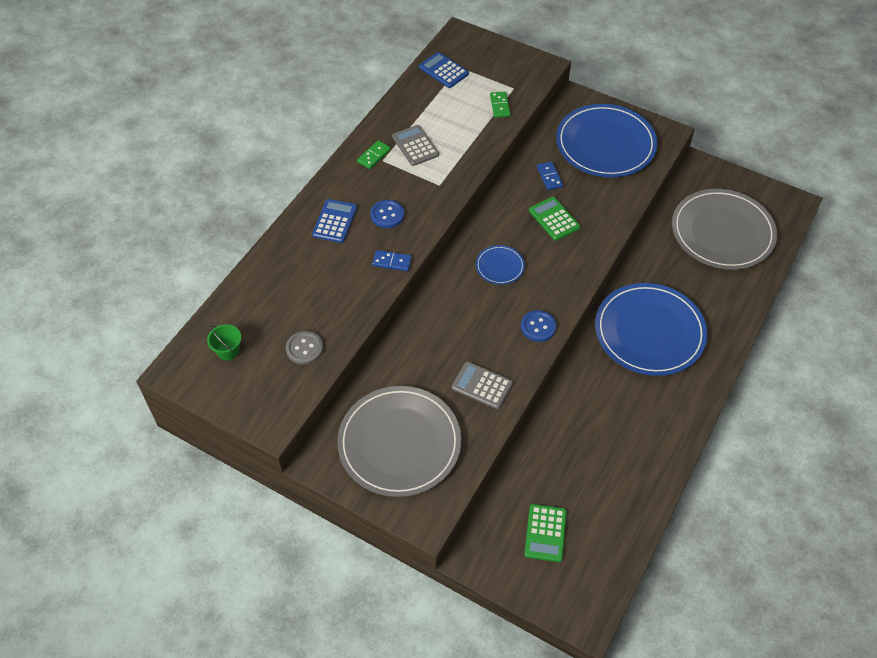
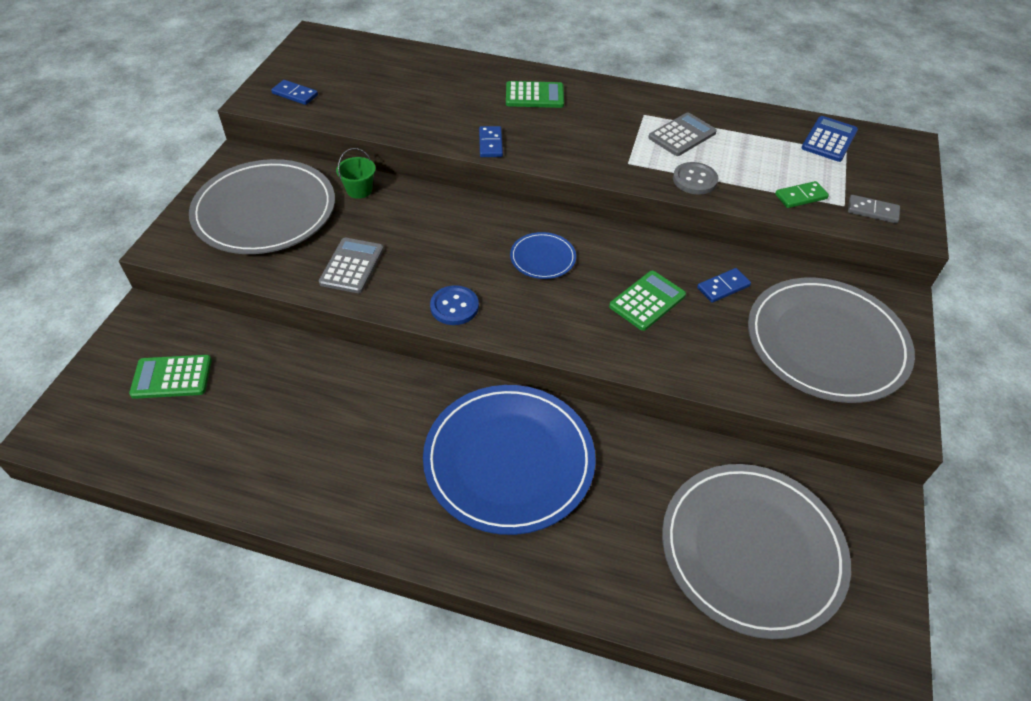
camera: 75 degrees right, 5 degrees down
(228, 351) = (342, 60): green bucket -> green bucket (359, 190)
(274, 393) = (295, 94): none -> blue domino
(304, 348) = (354, 104): grey button -> grey button (694, 180)
(335, 221) = (534, 96): blue calculator -> green calculator
(374, 156) = (647, 107): green domino -> none
(387, 215) = (560, 130): blue button -> none
(522, 77) = (872, 211): none -> grey domino
(605, 144) = (826, 343): blue plate -> grey plate

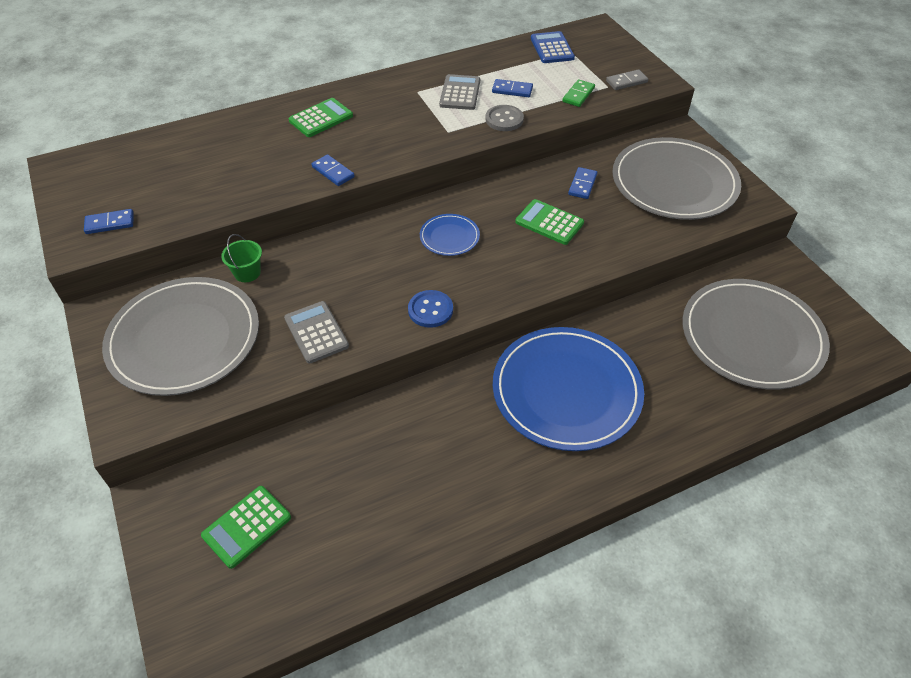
camera: 40 degrees left, 0 degrees up
(647, 301) = (549, 222): green calculator -> green calculator turned 60 degrees counterclockwise
(736, 158) = (512, 90): none -> blue domino

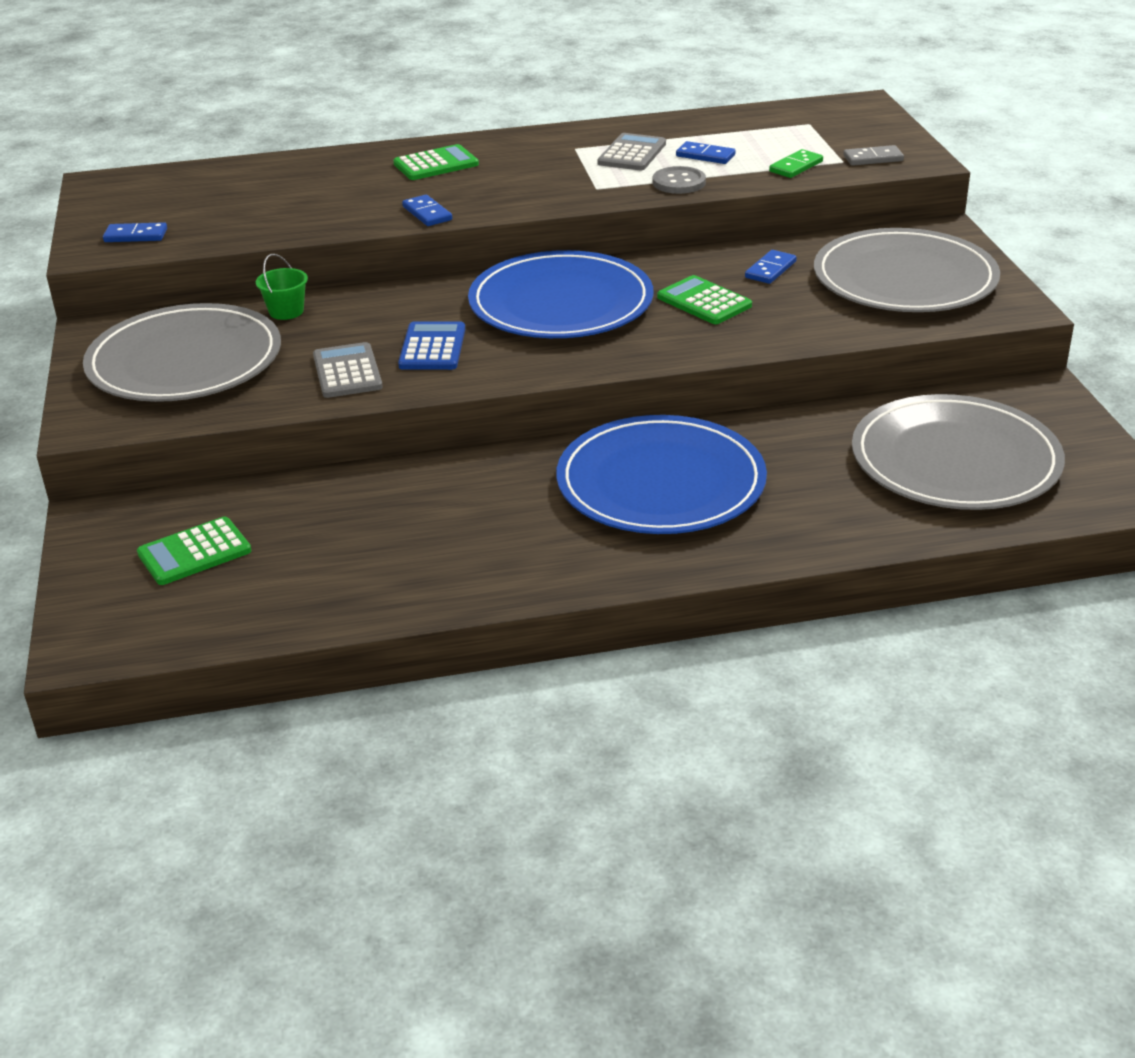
camera: 15 degrees right, 15 degrees down
(430, 310) = (502, 366): blue button -> none
(449, 237) = (561, 303): blue plate -> blue plate, size x2.23
(552, 48) = (784, 119): blue calculator -> blue calculator (432, 347)

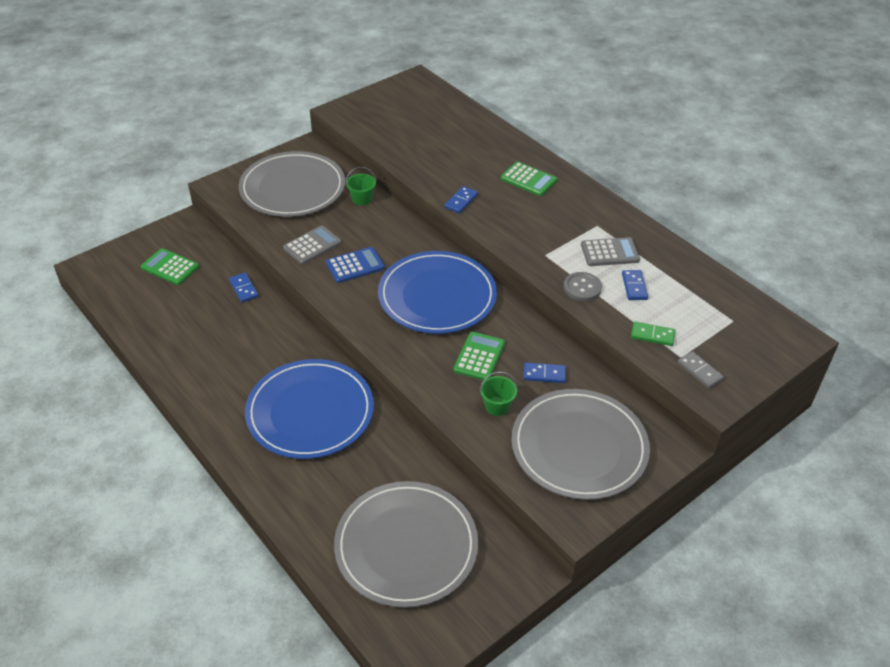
camera: 60 degrees right, 10 degrees up
(136, 235) = (366, 116): blue domino -> blue domino (244, 289)
(801, 310) = (497, 406): none -> green bucket

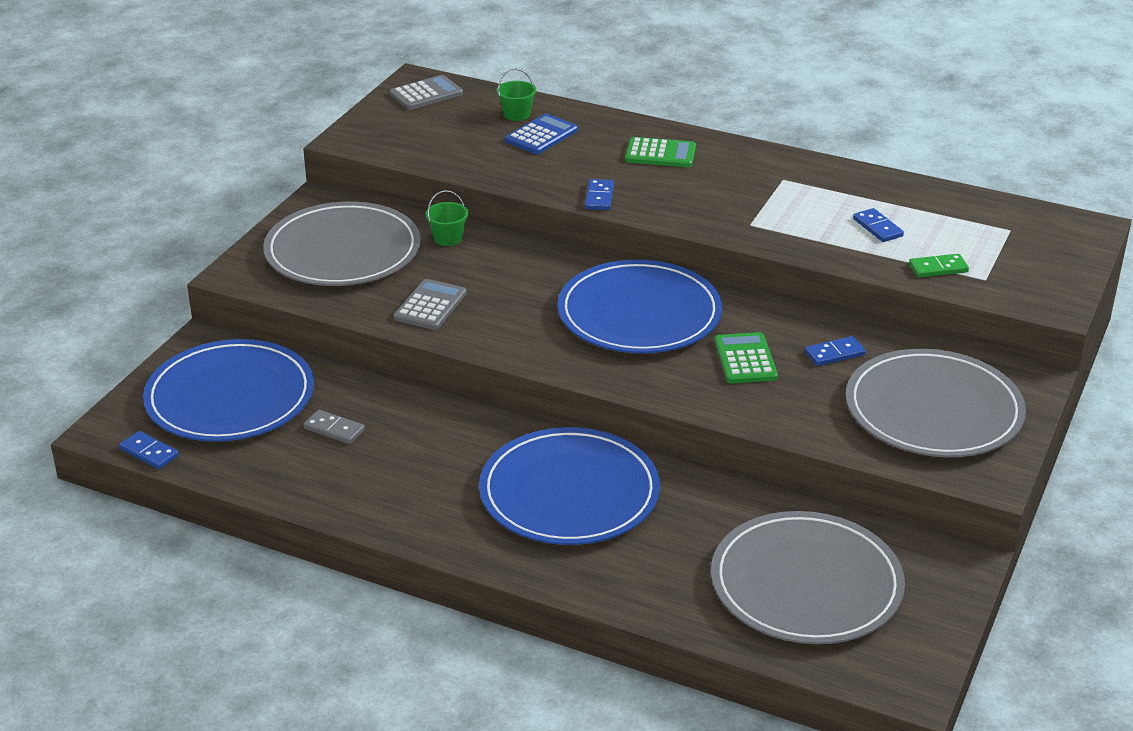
camera: 25 degrees left, 10 degrees down
(170, 267) = (230, 397): green calculator -> blue plate
(244, 289) = (358, 391): blue domino -> blue domino (149, 452)
(355, 265) = (507, 311): blue calculator -> blue calculator (541, 135)
(497, 406) = (809, 401): green bucket -> green bucket (516, 114)
(582, 288) = (821, 245): grey button -> none
(609, 252) = (821, 202): grey calculator -> grey calculator (426, 94)
(699, 371) = (1016, 287): grey domino -> grey domino (334, 429)

